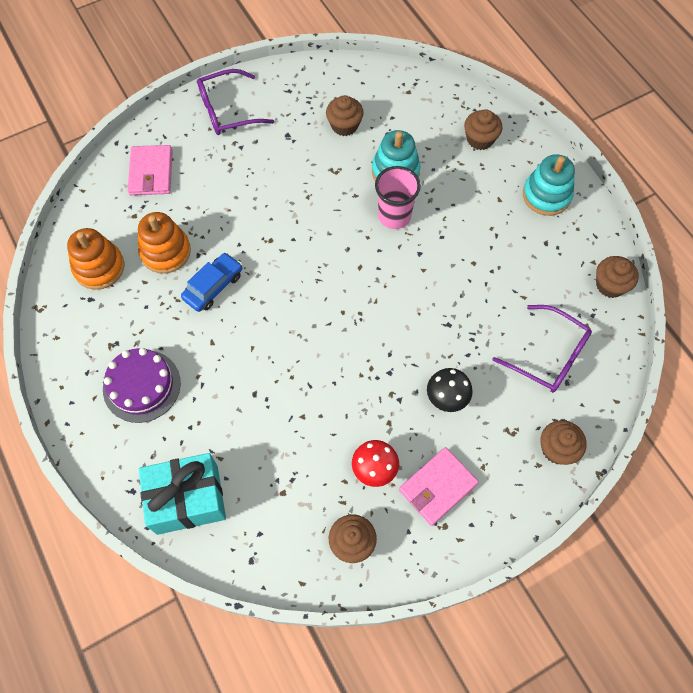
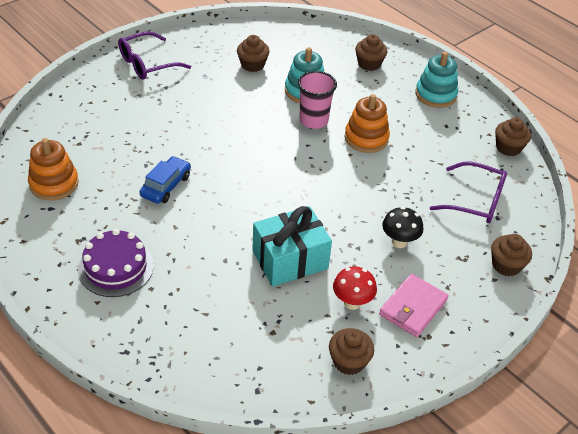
camera: 15 degrees left, 20 degrees down
(151, 172) = (88, 111): pink wallet -> none
(165, 252) = (115, 166): orange stacking toy -> orange stacking toy (366, 138)
(187, 499) = (182, 350): turquoise gift -> turquoise gift (290, 259)

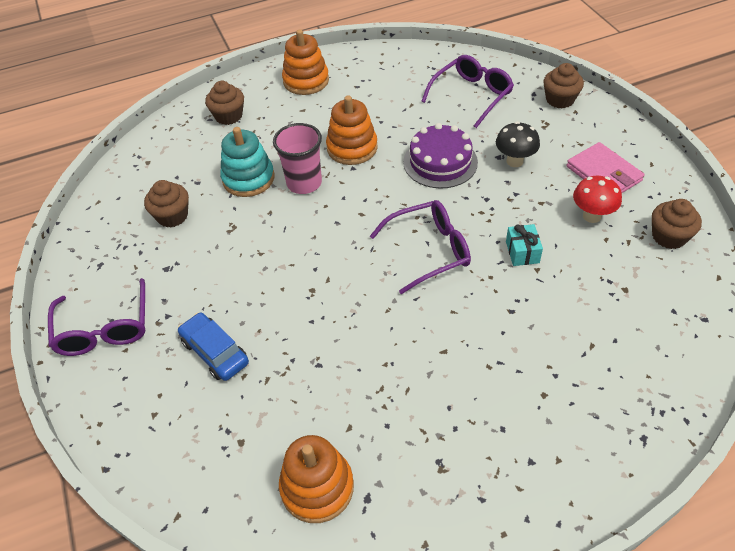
camera: 65 degrees left, 5 degrees up
(116, 267) = (501, 429): purple cake -> purple cake (440, 162)
(166, 186) = (367, 348): blue car -> blue car (215, 352)
(270, 203) = (429, 250): none -> purple glasses
(290, 259) = (522, 252): turquoise gift -> turquoise gift, size x0.46
(435, 95) = (306, 81): turquoise stacking toy -> orange stacking toy
(508, 148) = (405, 55): brown cupcake -> none

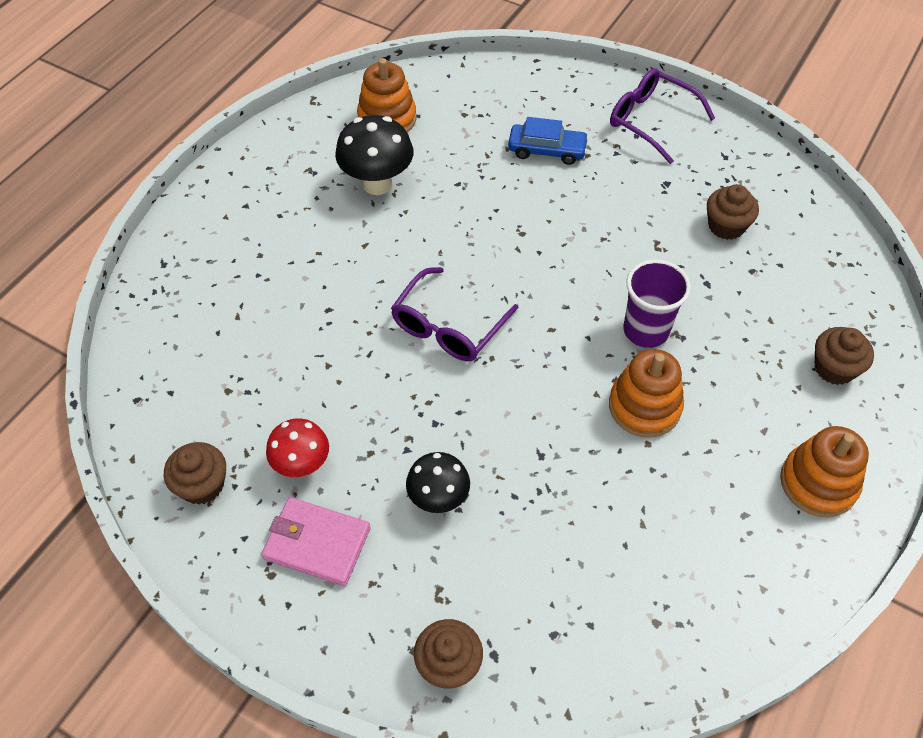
camera: 140 degrees right, 5 degrees up
(248, 179) = (707, 303): turquoise stacking toy -> none
(304, 183) = (646, 330): pink cup -> purple cup
(388, 408) = (377, 184): none -> black mushroom
(440, 162) = (526, 445): purple cake -> none
(471, 95) = (577, 593): purple glasses -> none
(522, 252) = (354, 376): turquoise gift -> none

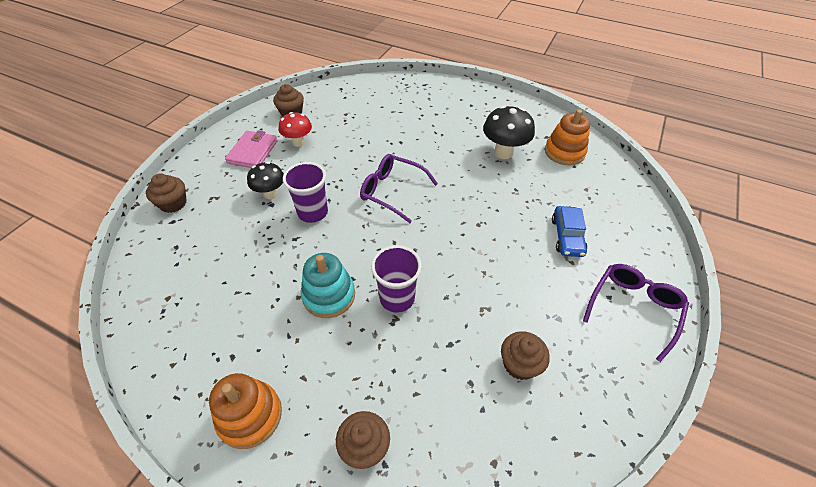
camera: 85 degrees right, 5 degrees down
(487, 433) = (313, 212): none -> purple cup
(644, 406) = (329, 295): orange stacking toy -> turquoise stacking toy

